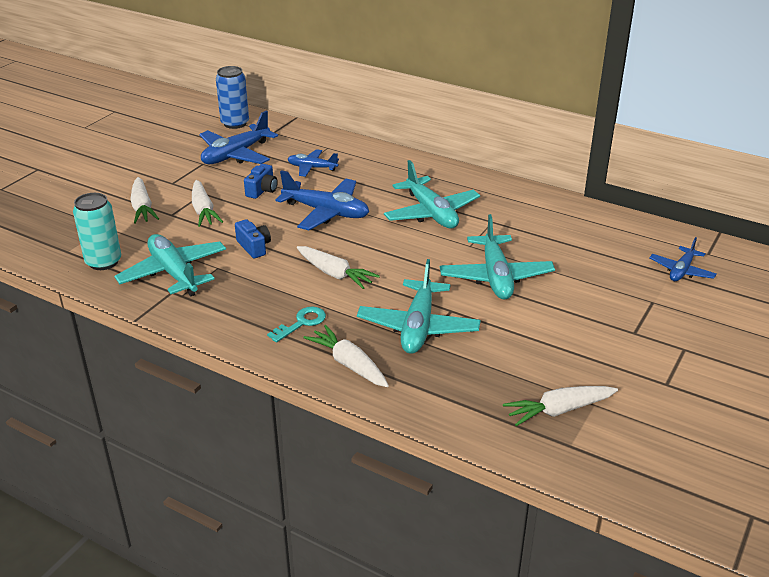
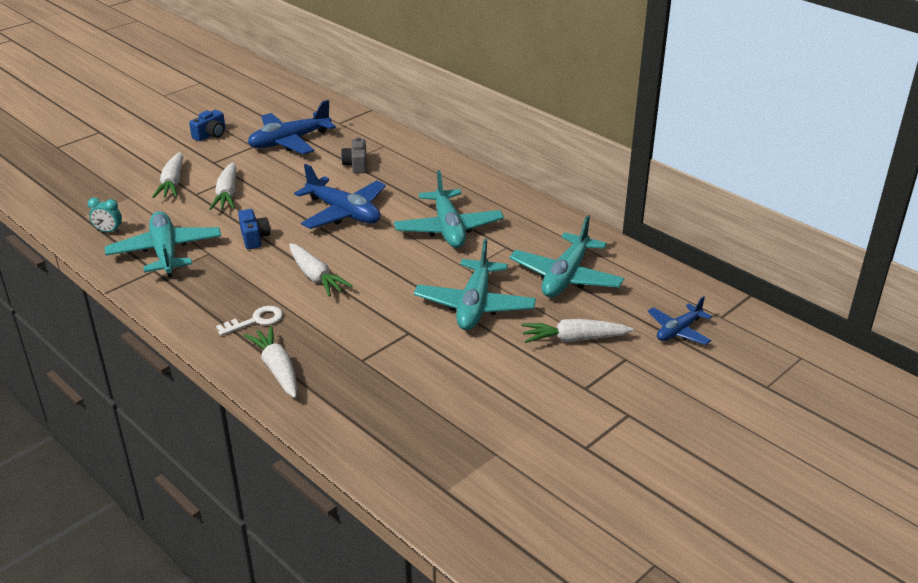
camera: 15 degrees right, 0 degrees up
(103, 262) = (108, 231): turquoise can -> turquoise clock
(235, 123) = (307, 109): blue can -> none
(262, 190) = (294, 181): blue camera -> blue camera (211, 135)
(301, 323) = (255, 321): turquoise key -> white key
(312, 168) = (356, 165): blue plane -> grey camera
(418, 327) = (366, 344): turquoise plane -> turquoise plane (566, 277)
(559, 410) = (456, 453): white carrot -> white carrot (574, 339)

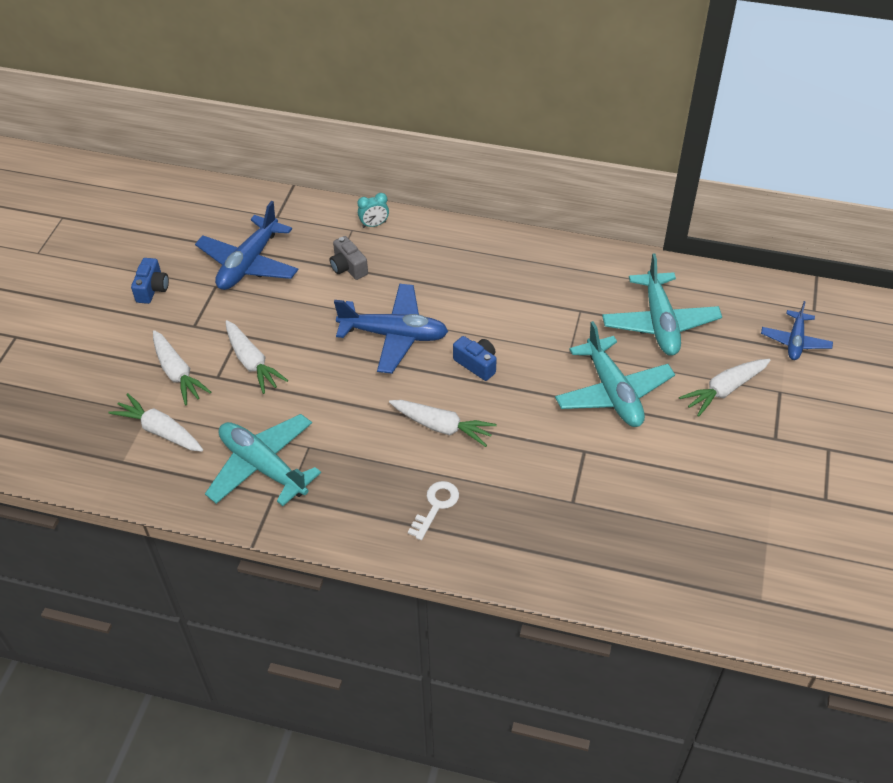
camera: 30 degrees left, 15 degrees up
(108, 231) = (174, 468): turquoise clock -> turquoise clock (374, 225)
(254, 238) = (336, 406): blue camera -> blue camera (476, 364)
(277, 369) = (509, 551): white carrot -> white carrot (160, 431)
(448, 229) = (510, 311): turquoise plane -> none

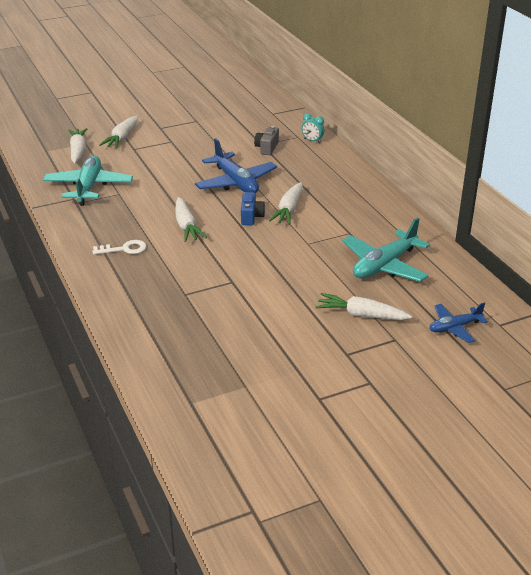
camera: 50 degrees right, 15 degrees down
(152, 289) = (170, 107): blue camera -> none
(249, 263) = (226, 121): blue plane -> none
(252, 362) = (156, 153): white carrot -> white carrot (288, 210)
(612, 392) = (296, 272): turquoise plane -> none

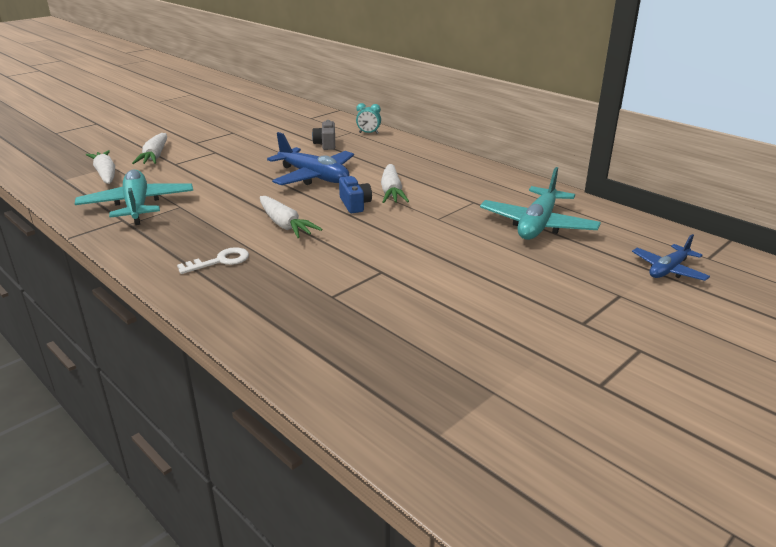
camera: 20 degrees left, 5 degrees down
(361, 315) = (559, 277): white carrot -> none

